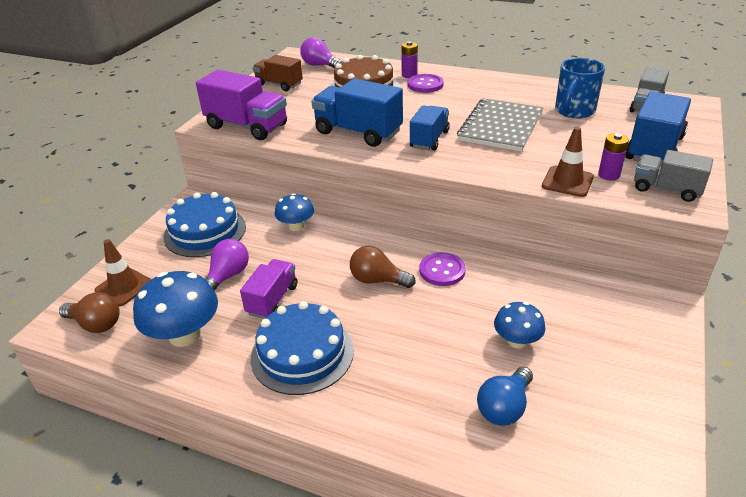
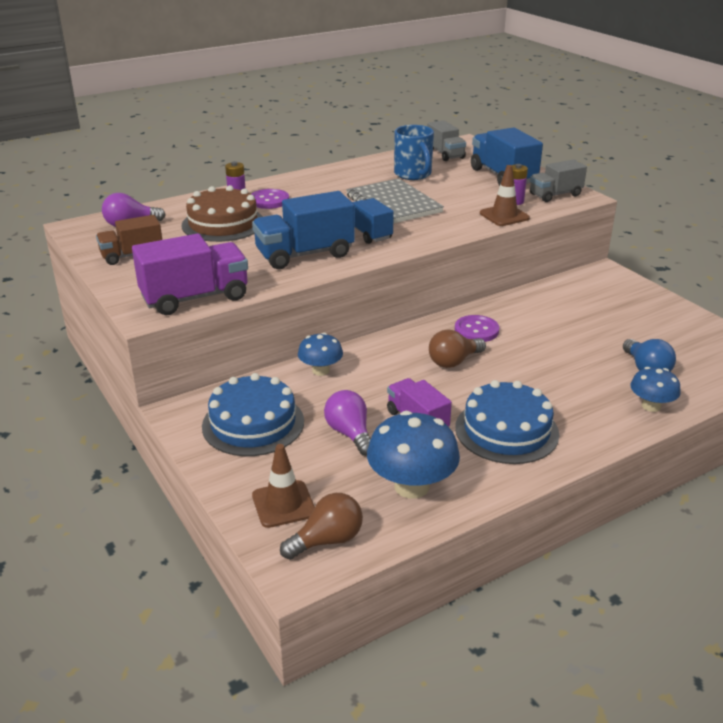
camera: 55 degrees left, 5 degrees down
(517, 341) = (587, 337): blue mushroom -> blue mushroom (651, 406)

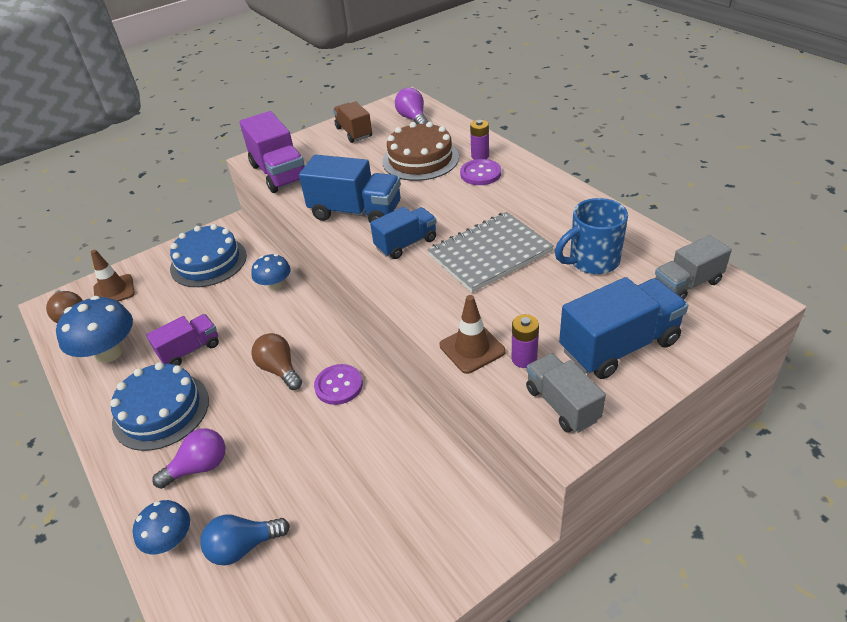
camera: 90 degrees right, 10 degrees up
(304, 254) = (356, 212): blue truck -> blue truck turned 135 degrees clockwise
(350, 434) = (183, 312): purple light bulb -> purple light bulb (199, 467)

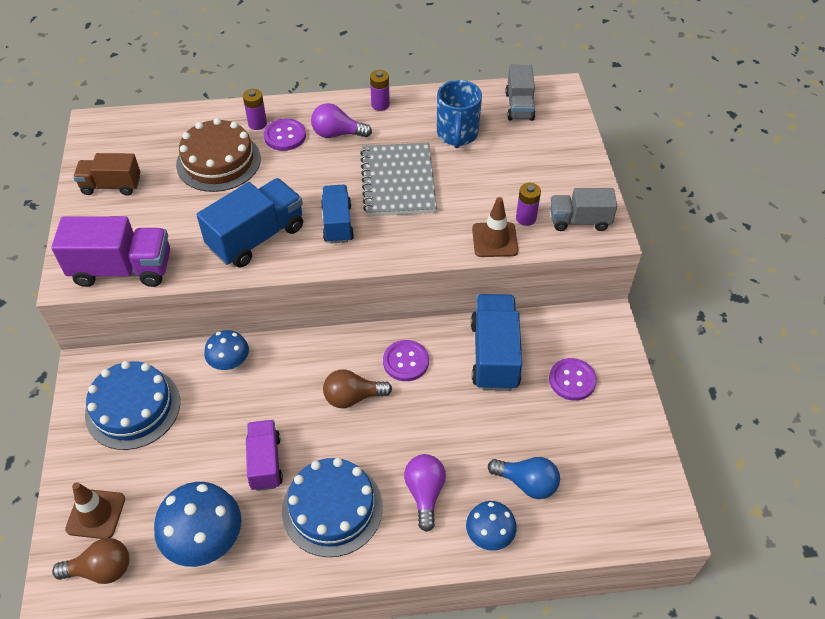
camera: 65 degrees left, 10 degrees up
(243, 547) = (527, 483): blue light bulb -> blue light bulb turned 75 degrees counterclockwise
(398, 532) = (572, 380): none -> purple button
(413, 119) = (139, 135): purple light bulb -> purple light bulb (337, 134)
(576, 201) = (380, 105): none -> purple battery
(619, 346) = (549, 168): blue truck -> blue truck (494, 355)

